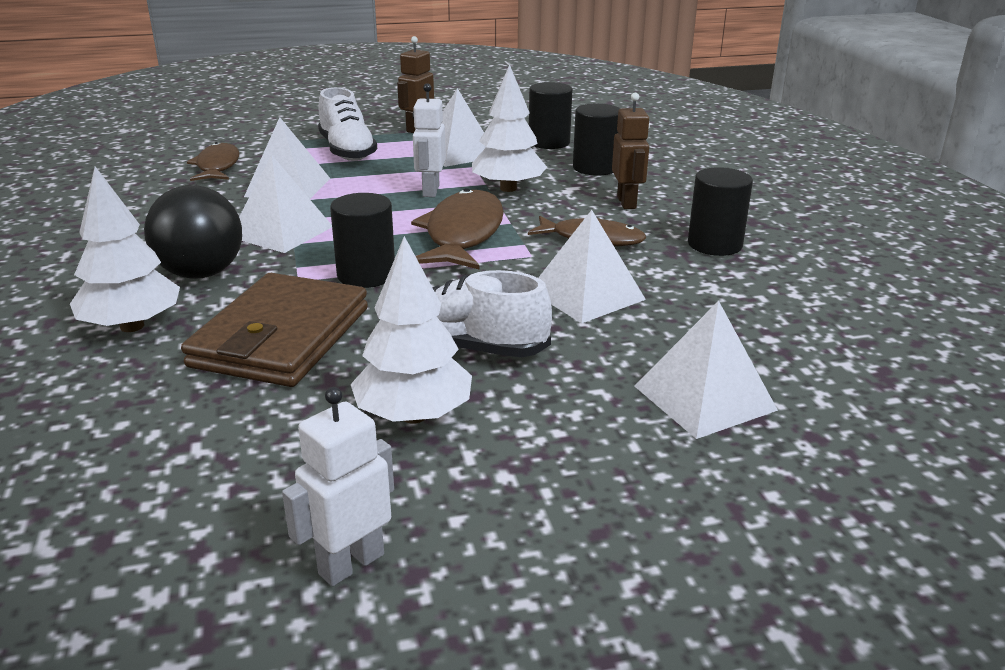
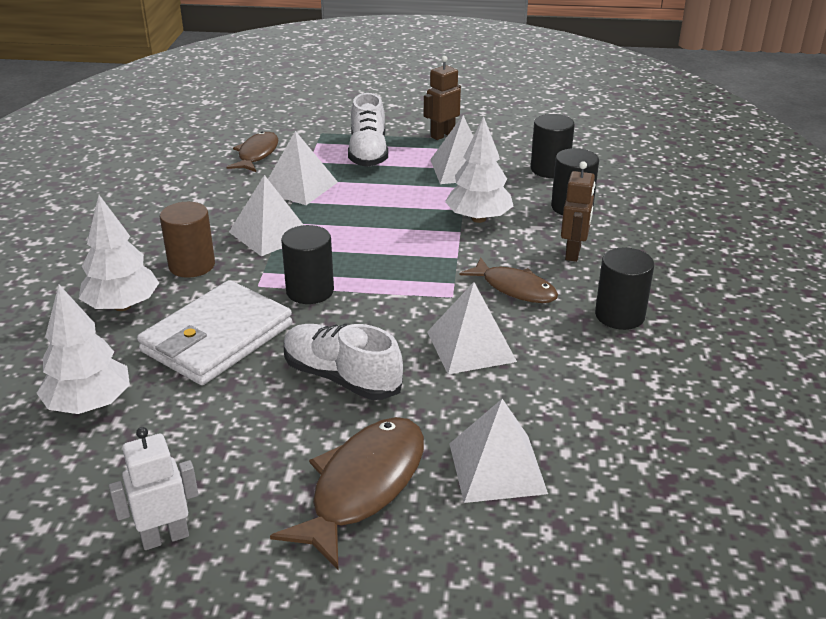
camera: 20 degrees right, 5 degrees up
(201, 273) = (192, 265): black ball -> brown cylinder
(280, 337) = (217, 338): brown wallet -> white wallet
(414, 415) = (271, 430): white tree -> white tree (89, 404)
(430, 191) = (411, 210): white robot -> none
(463, 234) = (409, 263): brown fish -> brown fish (363, 486)

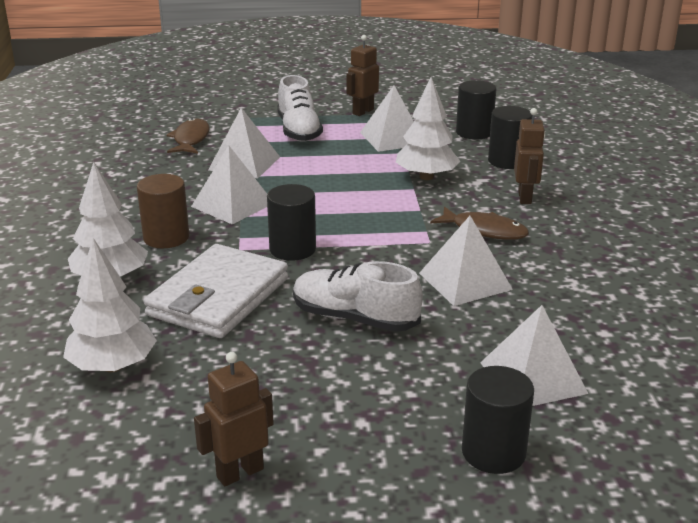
camera: 10 degrees left, 5 degrees down
(165, 537) = (240, 473): white robot -> brown robot
(363, 486) = (415, 407): brown fish -> none
(619, 315) = (588, 244): black cylinder -> black cylinder (493, 452)

